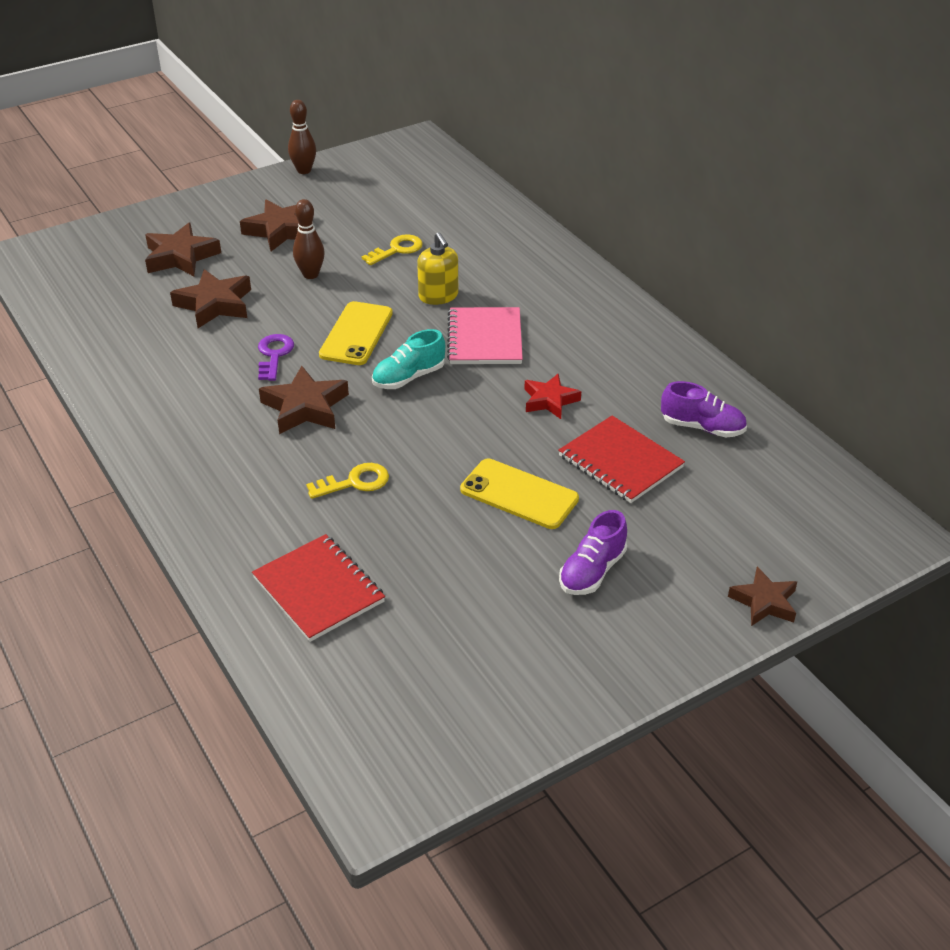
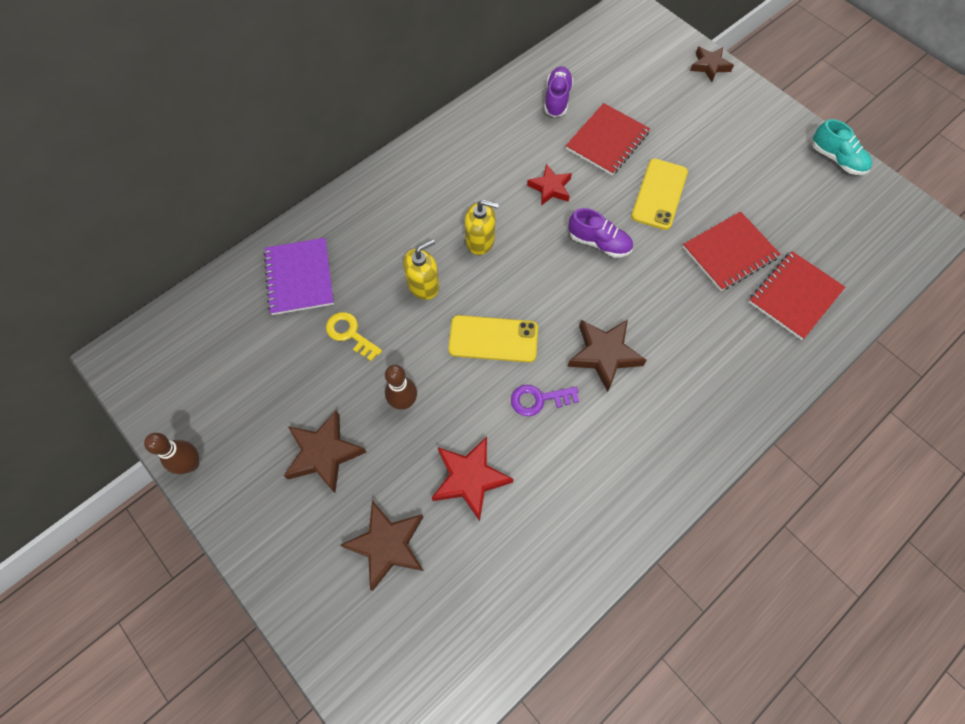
camera: 100 degrees left, 25 degrees up
(215, 304) = (470, 478): brown star -> red star
(355, 482) = (681, 298): yellow key -> none
(407, 541) = (729, 252): none -> red notebook
(408, 377) = (545, 286): turquoise shoe -> turquoise shoe (836, 159)
(472, 225) = (300, 277): none -> purple notebook
(485, 338) = (480, 240): pink notebook -> yellow soap dispenser
(592, 571) = (717, 147): purple shoe -> purple shoe (599, 243)

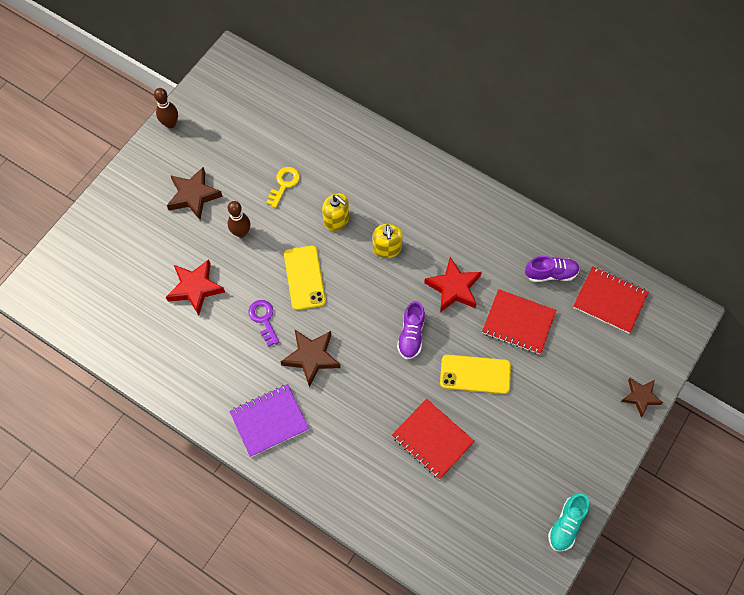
camera: 75 degrees right, 0 degrees up
(300, 277) = (320, 139): purple notebook -> purple notebook (269, 421)
(387, 545) = (141, 250): brown star -> none
(550, 188) = (453, 288): red star -> red star, size x1.50
(794, 296) = (404, 497): red notebook -> red notebook (609, 300)

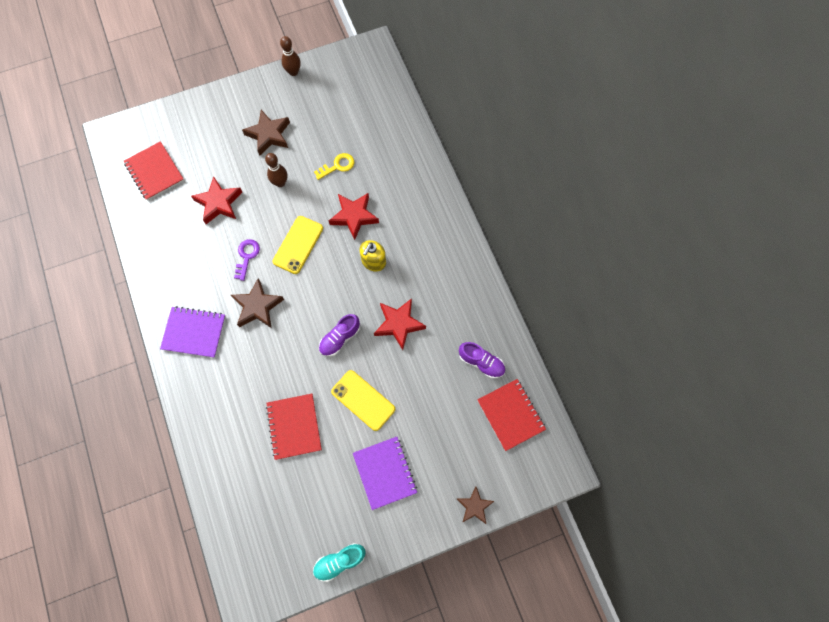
camera: 35 degrees right, 5 degrees up
(336, 220) = (354, 216): yellow soap dispenser -> red star
(518, 322) = (426, 383): red notebook -> red notebook (154, 172)
(544, 422) = (385, 473): none -> purple notebook

